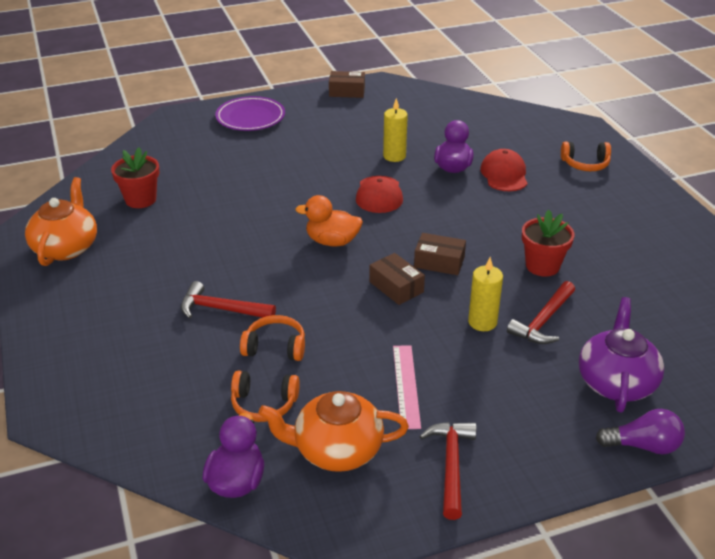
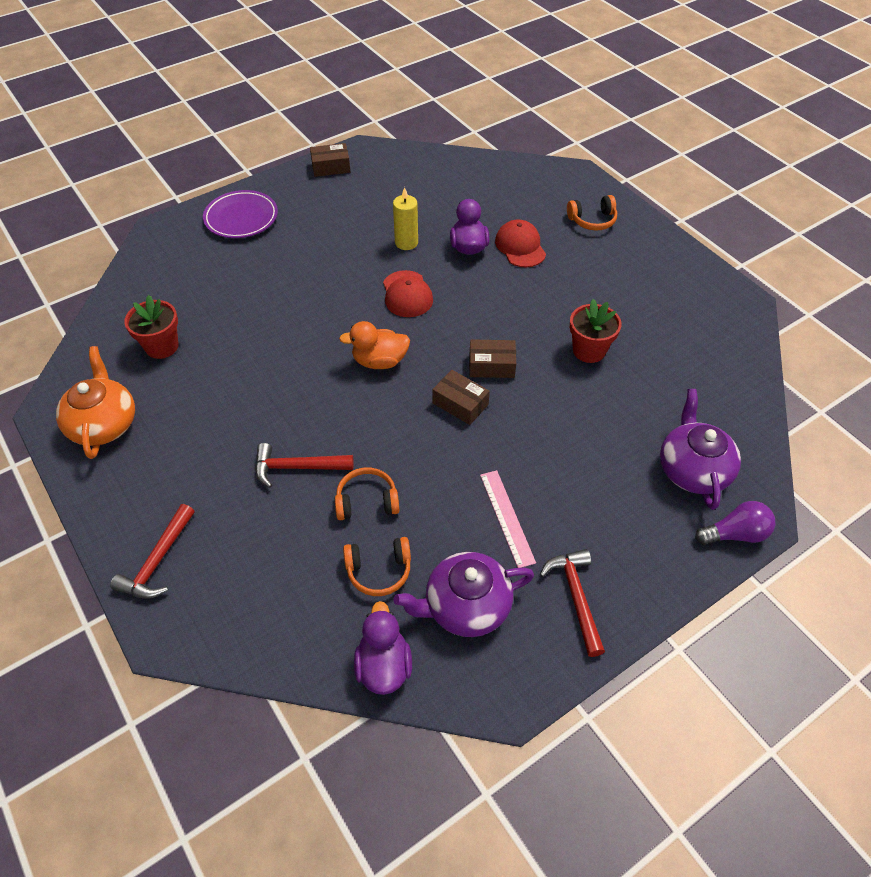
camera: 15 degrees left, 15 degrees up
(336, 450) = (466, 606): orange teapot -> purple teapot
(482, 322) = (554, 428): yellow candle -> none
(543, 321) = (608, 415): red hammer -> red hammer (157, 561)

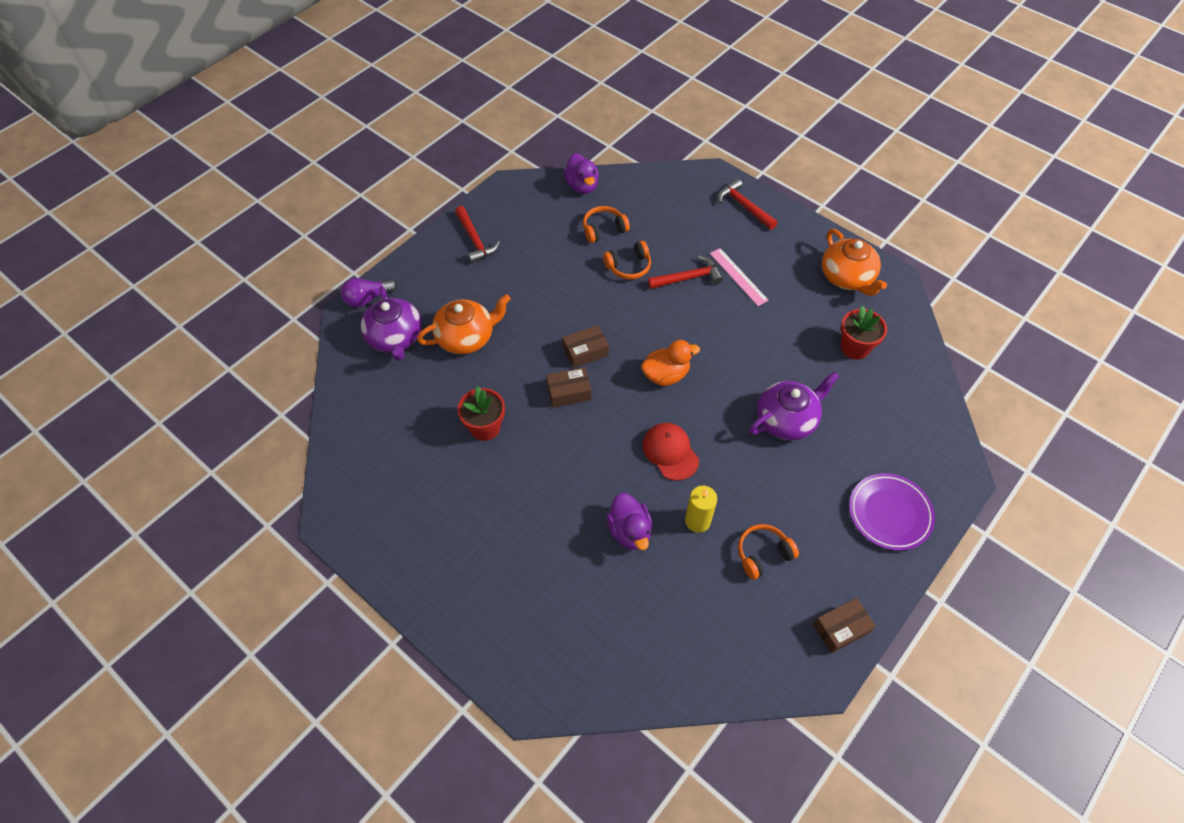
camera: 165 degrees right, 5 degrees up
(157, 561) = (744, 206): red hammer -> red hammer turned 45 degrees counterclockwise
(460, 404) = (585, 352): brown box -> brown box turned 45 degrees counterclockwise
(466, 606) = (543, 222): purple teapot -> purple teapot (786, 419)
(506, 517) = (529, 276): pink ruler -> pink ruler (738, 276)
(520, 246) = (574, 545): red cap -> none
(592, 220) = (499, 610): orange headphones -> orange headphones (763, 554)
(601, 451) = (466, 337): none -> orange teapot

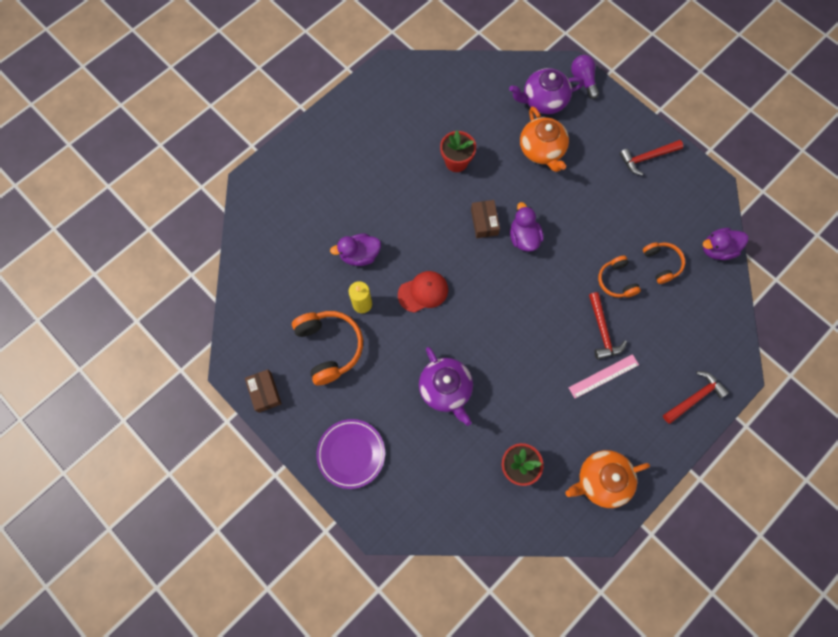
camera: 95 degrees right, 15 degrees up
(585, 352) = (523, 237): brown box -> purple duck
(666, 375) = (496, 298): orange duck -> none
(763, 554) = (329, 347): orange headphones -> orange headphones, size x1.67

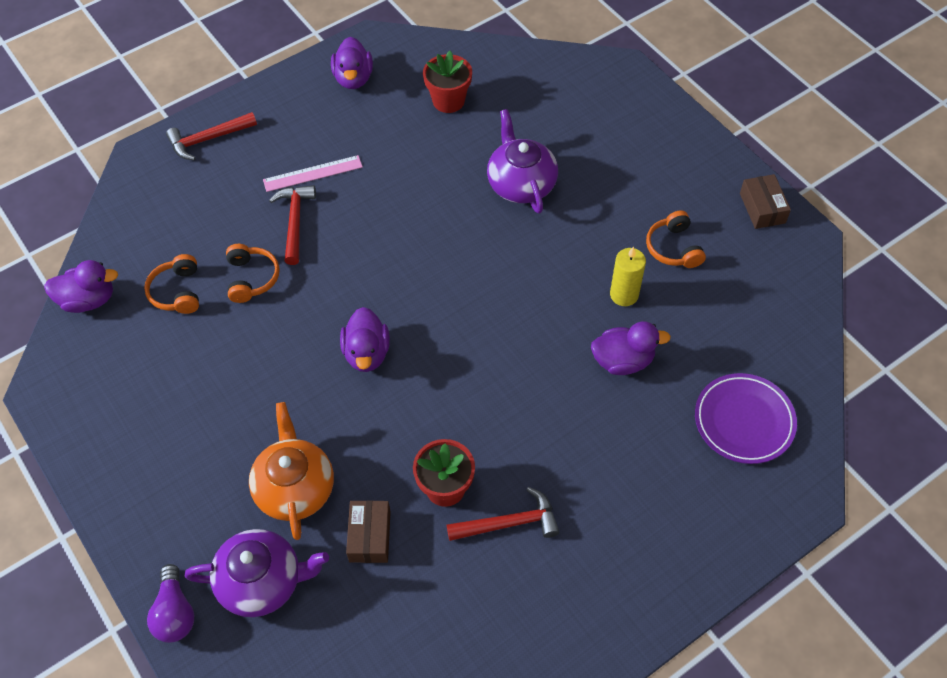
camera: 170 degrees left, 15 degrees down
(329, 347) = (673, 248): orange headphones -> orange headphones, size x0.60
(351, 454) = (650, 134): purple plate -> purple plate (744, 421)
(423, 292) = (533, 299): red cap -> none
(484, 222) = (421, 384): brown box -> brown box (370, 536)
(601, 480) = (353, 78): orange teapot -> purple duck
(646, 158) = (127, 450): red hammer -> red hammer (509, 523)

